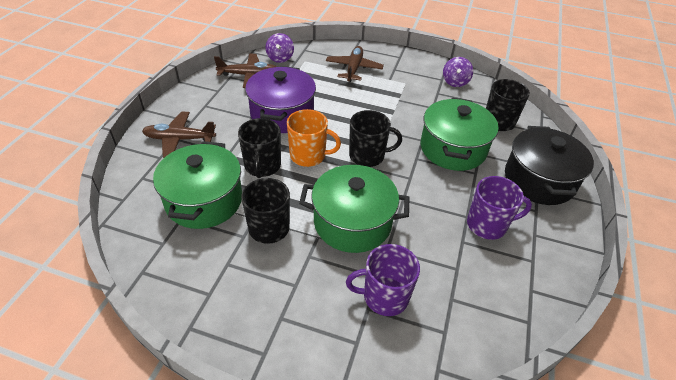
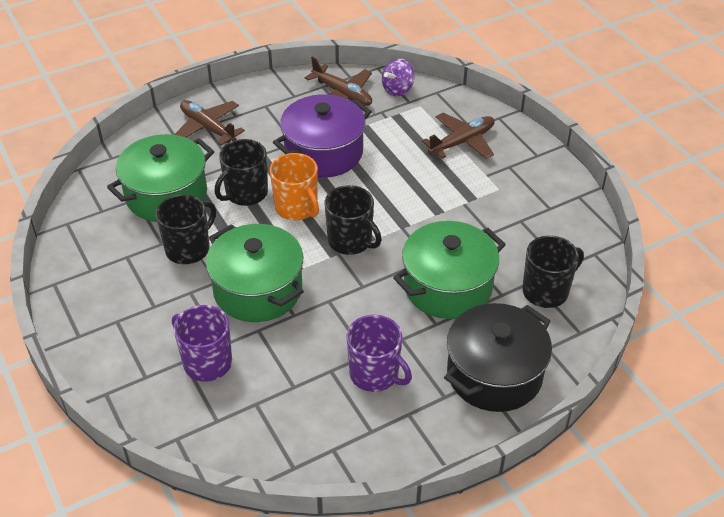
camera: 45 degrees right, 0 degrees up
(455, 82) = (561, 220): purple spinning top -> none

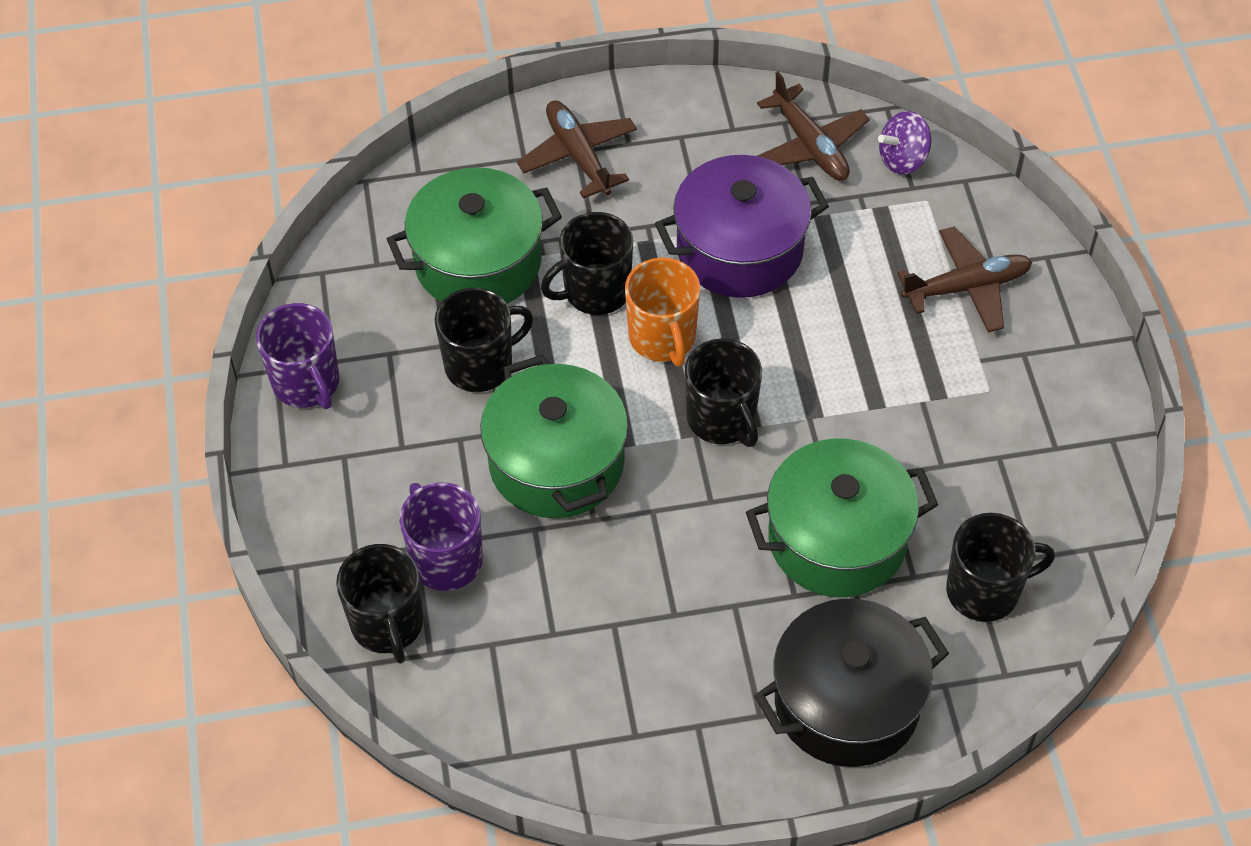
camera: 20 degrees right, 10 degrees up
(181, 411) = (387, 624): none -> black mug
(375, 374) = (674, 649): purple mug -> purple mug (307, 383)

